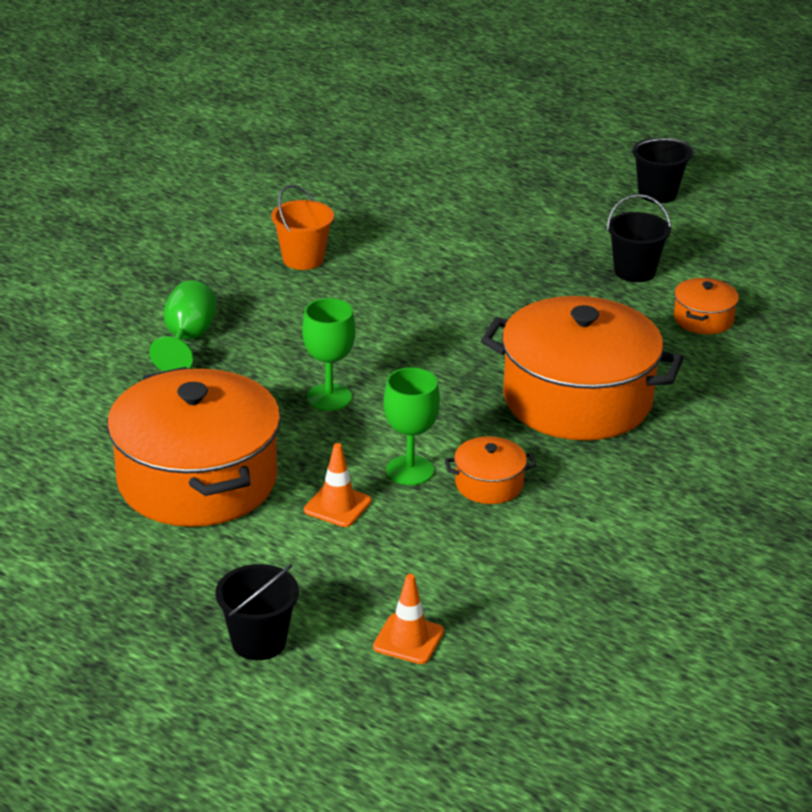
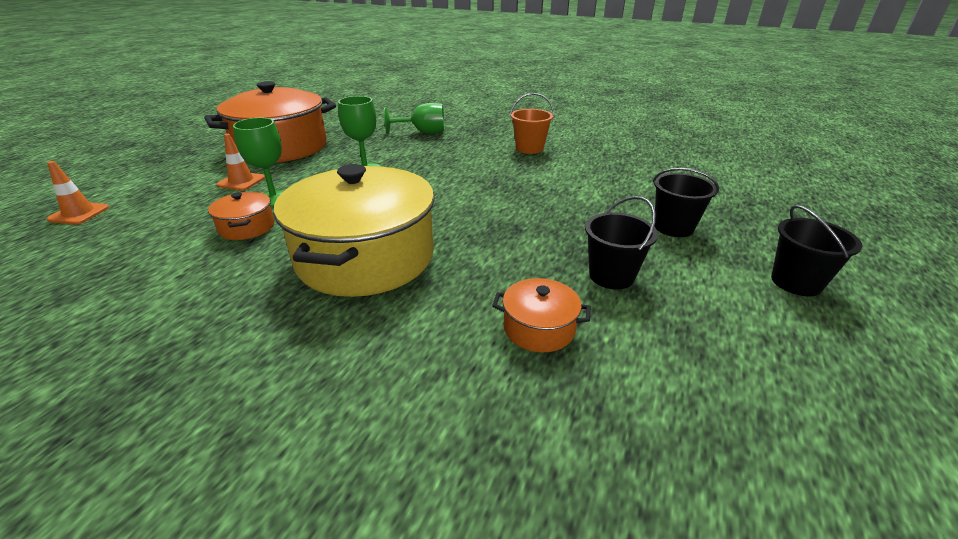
camera: 80 degrees right, 0 degrees up
(259, 641) = (117, 174): black bucket -> black bucket (673, 227)
(577, 399) = (365, 257): orange pot -> yellow pot

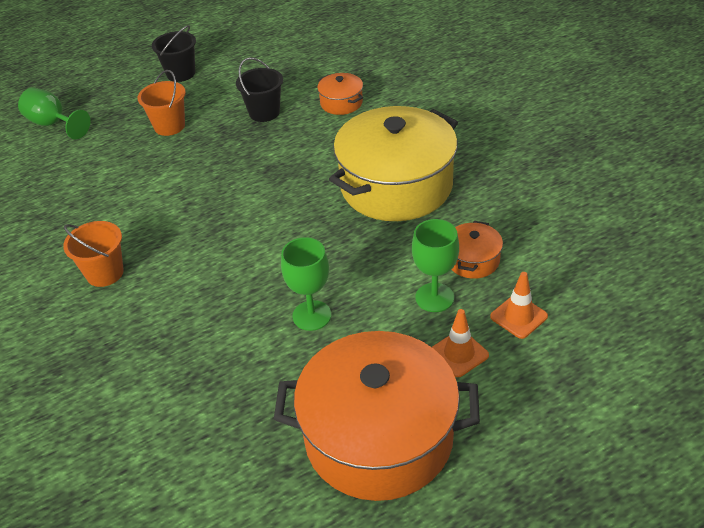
camera: 140 degrees left, 10 degrees up
(79, 213) = (641, 362): orange traffic cone -> orange traffic cone (518, 316)
(423, 132) = (164, 384): green goblet -> green goblet (53, 124)
(673, 227) = (169, 126): black bucket -> orange bucket

